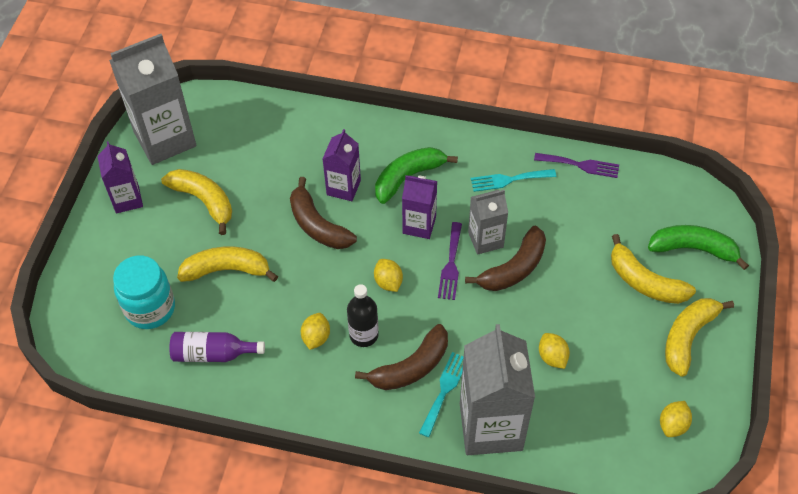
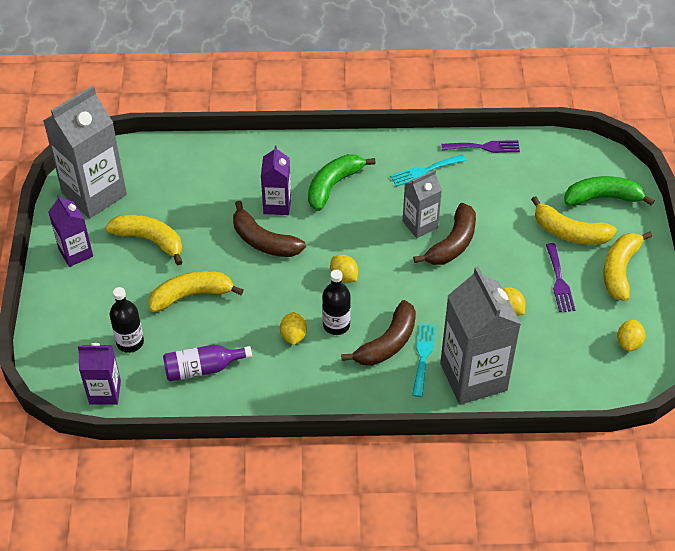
camera: 15 degrees left, 5 degrees down
(150, 308) = (130, 342): turquoise jar -> black bottle
(419, 225) = (356, 223): purple carton -> purple carton (105, 392)
(451, 265) = (395, 251): purple fork -> purple fork (559, 281)

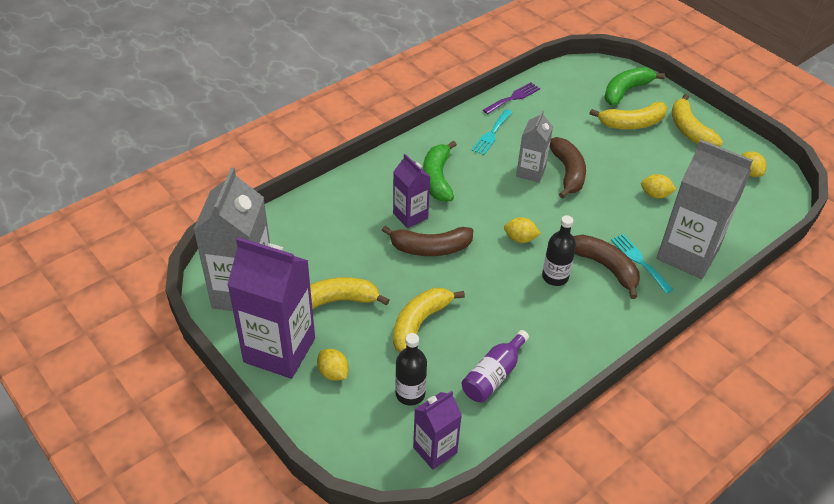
camera: 40 degrees left, 5 degrees down
(76, 253) = (279, 350): purple carton -> purple carton, size x1.83
(293, 336) = (533, 304): yellow lemon -> yellow lemon (333, 373)
(387, 343) = (605, 267): brown banana -> brown banana turned 45 degrees counterclockwise
(559, 281) = (663, 158): purple fork -> none

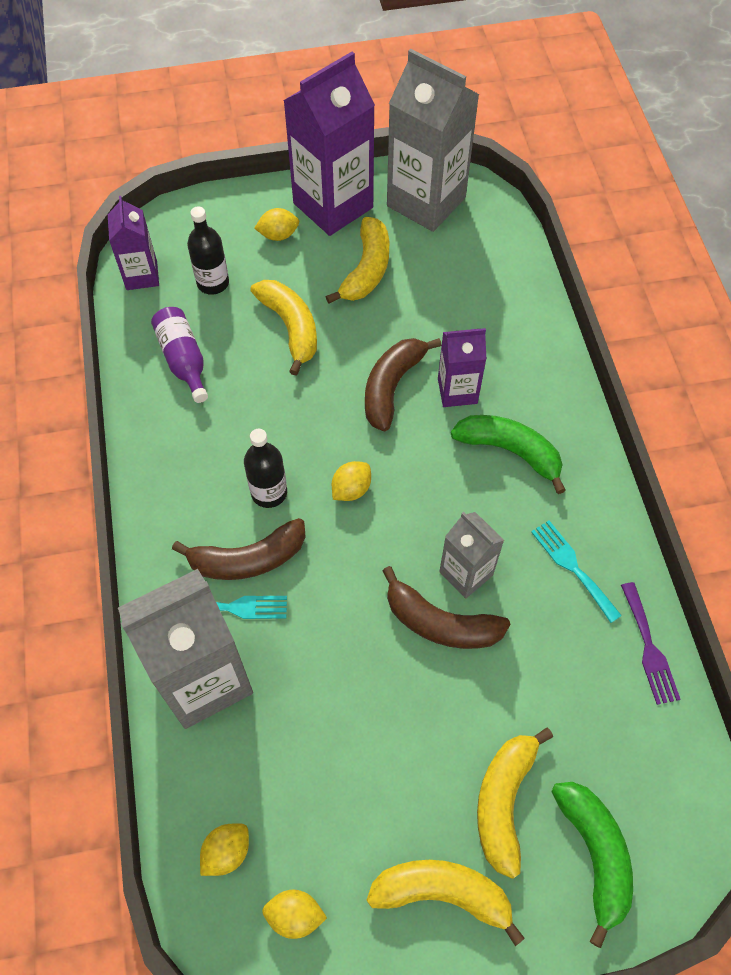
camera: 120 degrees right, 15 degrees up
(655, 195) = (331, 718): yellow lemon -> yellow lemon (227, 852)

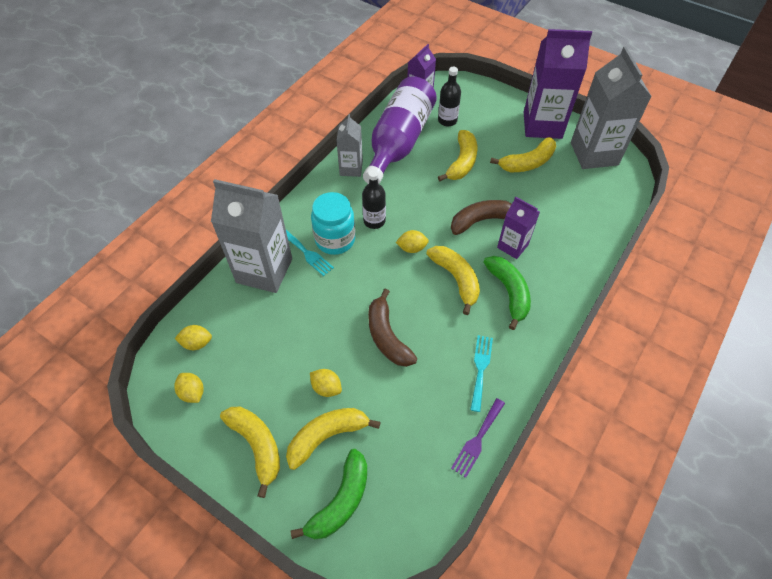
camera: 45 degrees right, 5 degrees down
(184, 360) = (399, 142): purple bottle -> purple bottle, size x2.04
(248, 559) = (335, 240): brown banana -> turquoise jar
(278, 235) = (500, 121): yellow lemon -> yellow lemon (326, 387)
(440, 485) = (456, 279): none -> yellow banana
(466, 573) = (424, 326): grey carton -> grey carton (351, 168)

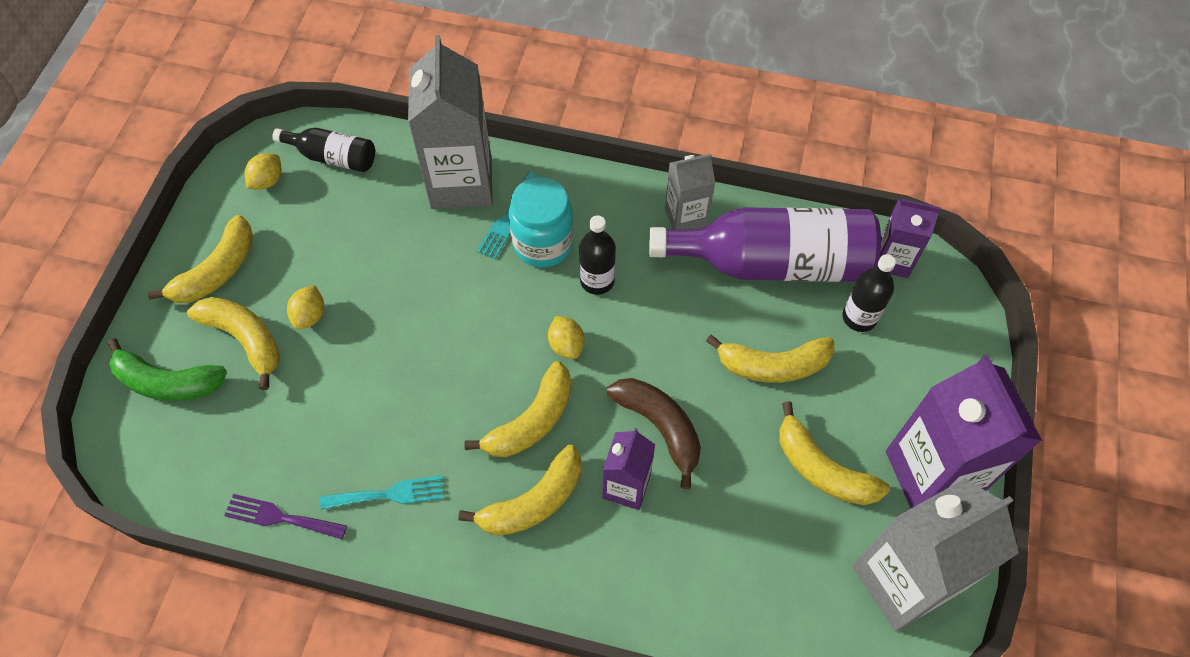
camera: 70 degrees right, 5 degrees up
(197, 343) = (333, 157): yellow lemon -> black bottle
(387, 336) = (405, 360): brown banana -> none
(508, 292) = (533, 501): green banana -> yellow banana

